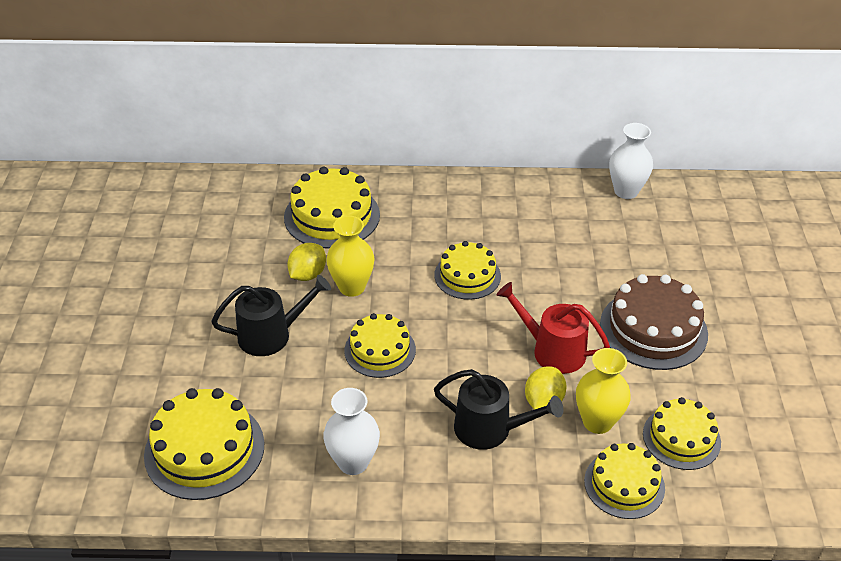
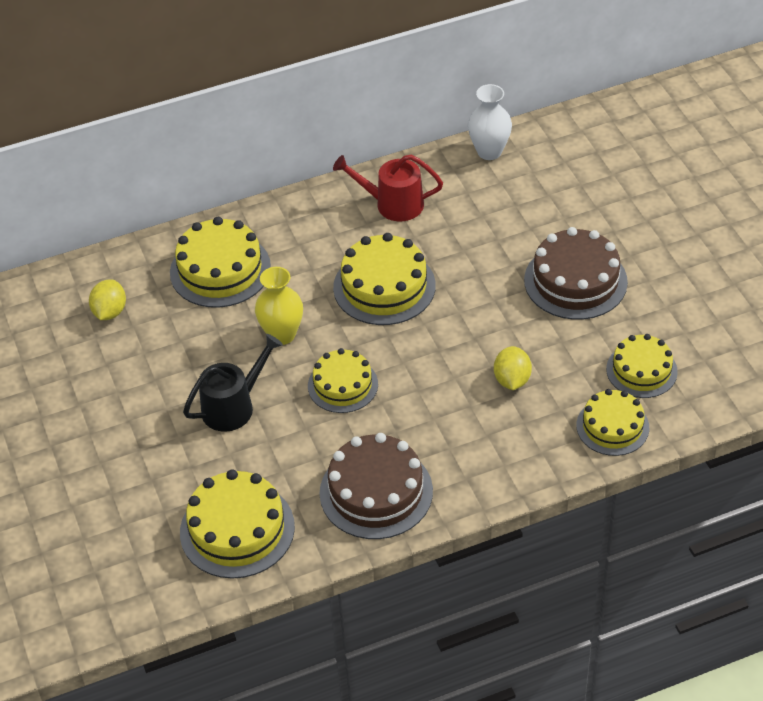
camera: 20 degrees left, 5 degrees up
(307, 274) = (232, 337): yellow lemon -> yellow lemon (110, 312)
(353, 462) = (376, 492): white vase -> brown cake
(467, 275) = (384, 286): yellow cake -> yellow cake, size x1.53
(490, 429) = (478, 421): black watering can -> none
(552, 350) = (497, 331): red watering can -> red watering can (393, 204)
(597, 422) = (566, 381): yellow vase -> none

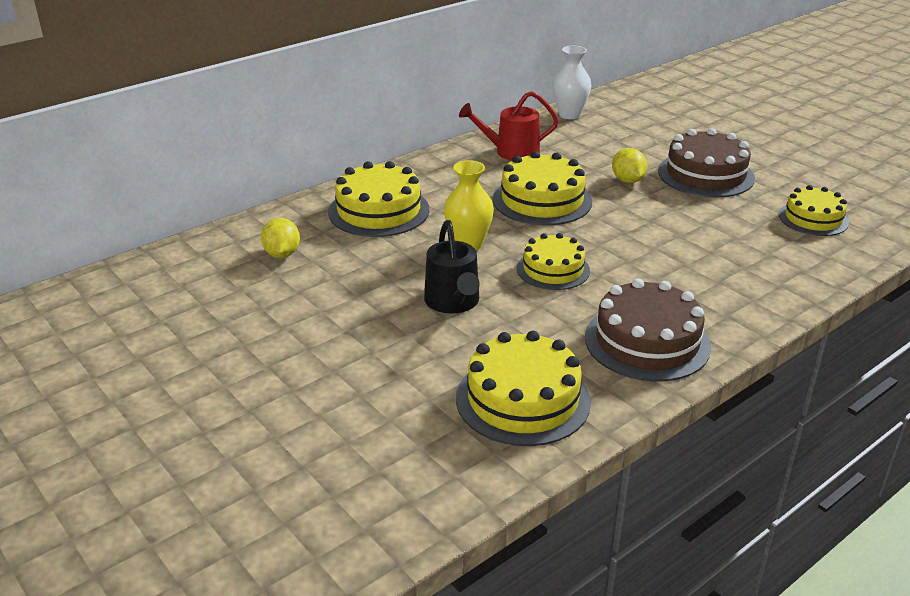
camera: 20 degrees left, 15 degrees down
(233, 406) = (453, 302): black watering can -> black watering can turned 135 degrees clockwise
(512, 380) = (707, 242): yellow lemon -> yellow lemon (627, 180)
(612, 426) = (825, 257): yellow cake -> none

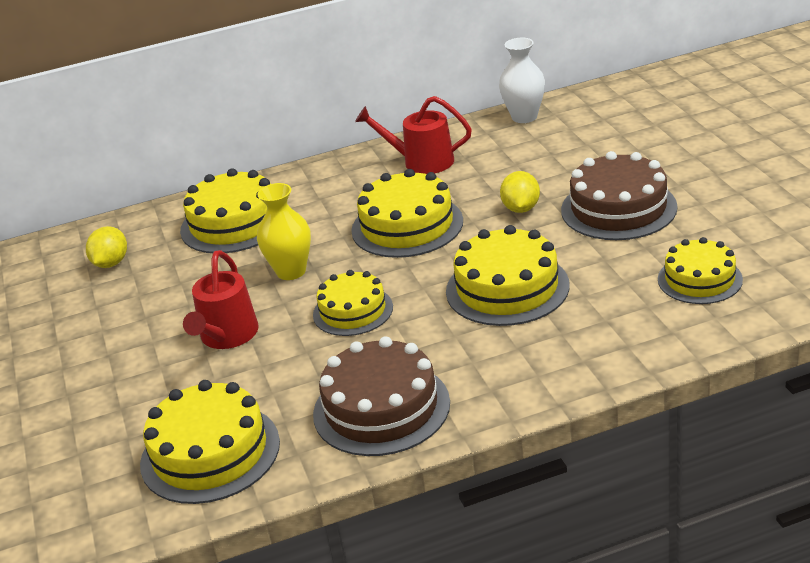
camera: 25 degrees right, 0 degrees up
(453, 302) = (227, 336): black watering can -> red watering can
(670, 239) = (507, 288): none -> yellow cake

